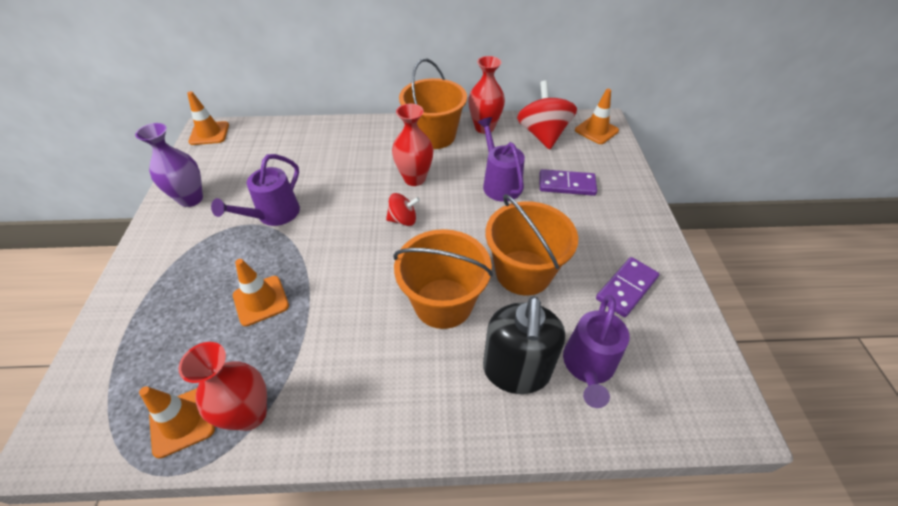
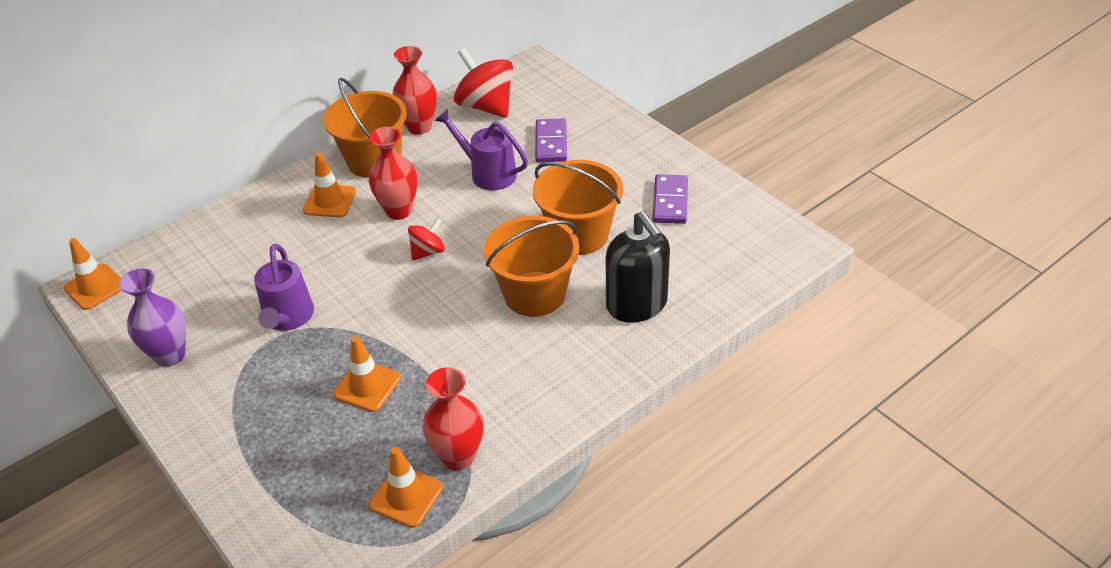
camera: 35 degrees left, 5 degrees down
(566, 185) = (551, 143): purple domino -> purple domino turned 60 degrees counterclockwise
(588, 367) = (686, 271): purple watering can -> none
(596, 130) = (534, 78): orange traffic cone -> orange traffic cone (330, 201)

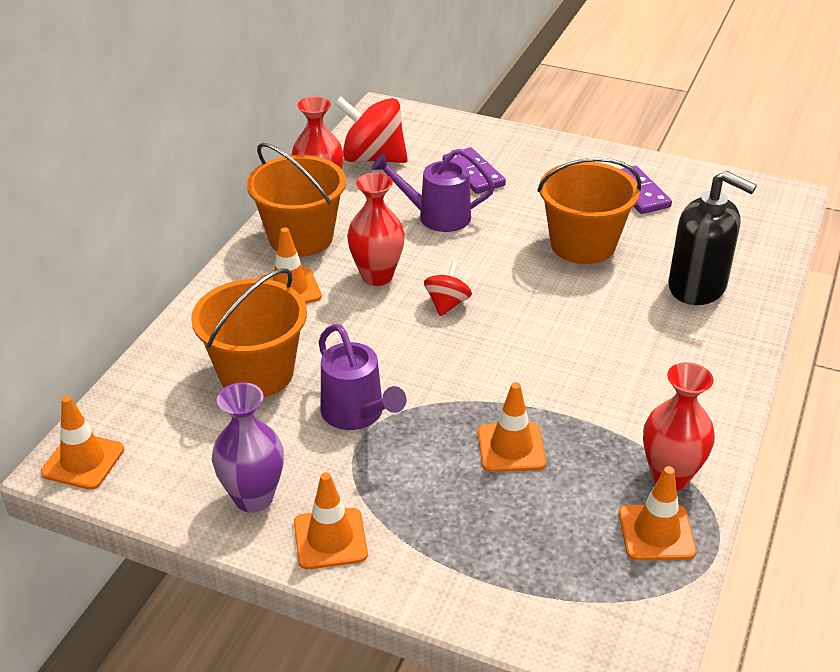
camera: 30 degrees left, 5 degrees down
(190, 405) = (330, 539): none -> orange traffic cone
(534, 294) = (593, 308): orange bucket -> orange bucket (256, 373)

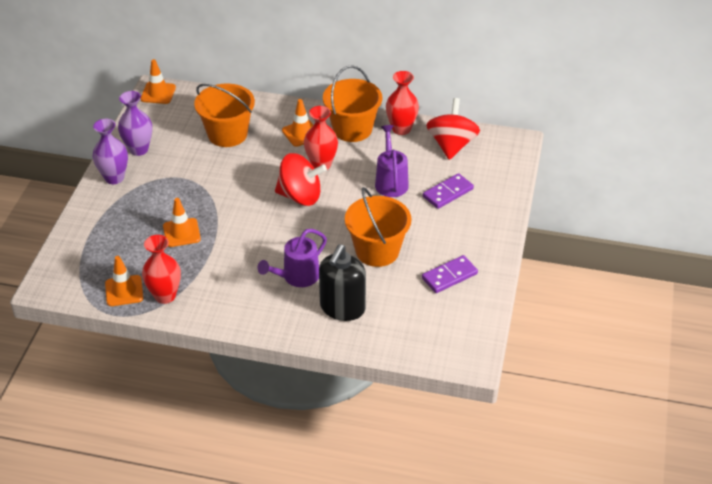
camera: 80 degrees right, 5 degrees up
(330, 539) = (114, 178): orange traffic cone -> purple vase
(357, 414) = (200, 174): purple watering can -> purple watering can (296, 277)
(447, 304) = (300, 196): red spinning top -> red spinning top, size x1.88

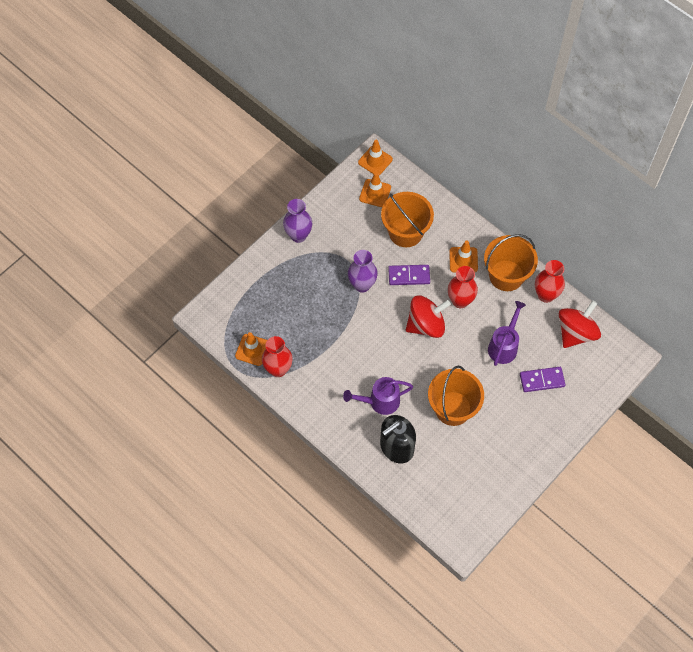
camera: 30 degrees right, 20 degrees up
(139, 149) = (330, 215): purple vase -> purple vase (362, 285)
(181, 233) = (319, 316): orange traffic cone -> orange traffic cone (375, 193)
(300, 196) = (426, 325): red spinning top -> red spinning top turned 60 degrees counterclockwise
(449, 276) = (492, 461): purple domino -> purple domino (409, 276)

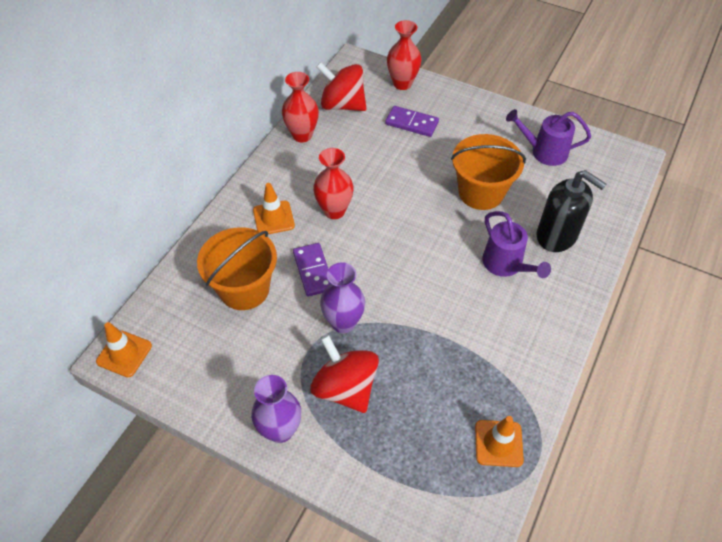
camera: 105 degrees left, 10 degrees down
(278, 369) = (514, 398): red vase -> red vase (402, 83)
(375, 193) = (184, 341): orange traffic cone -> none
(426, 325) = (380, 238): red spinning top -> red spinning top (345, 388)
(504, 345) = (381, 160): purple watering can -> purple watering can (544, 152)
(506, 275) = (285, 173): orange bucket -> none
(542, 380) = (412, 123): purple domino -> purple domino turned 45 degrees counterclockwise

